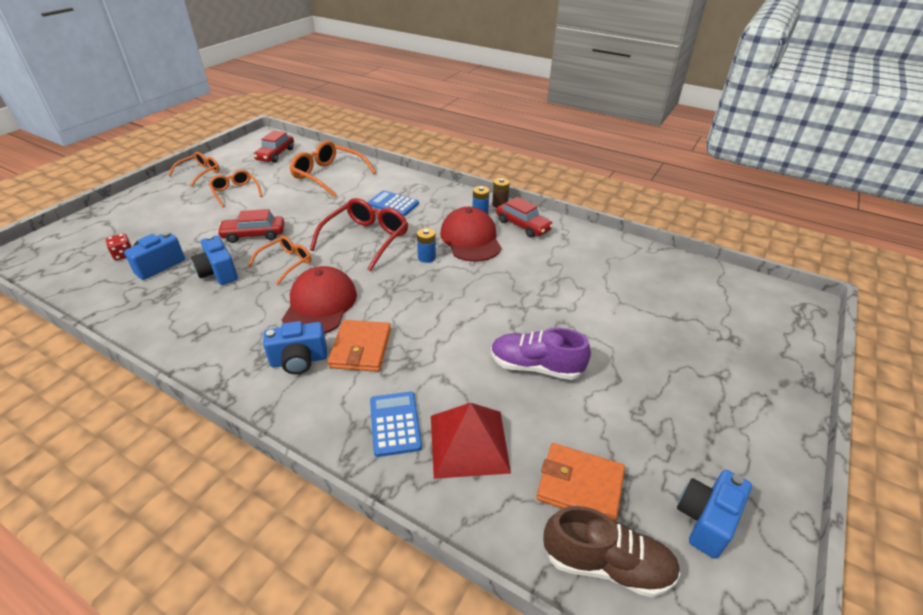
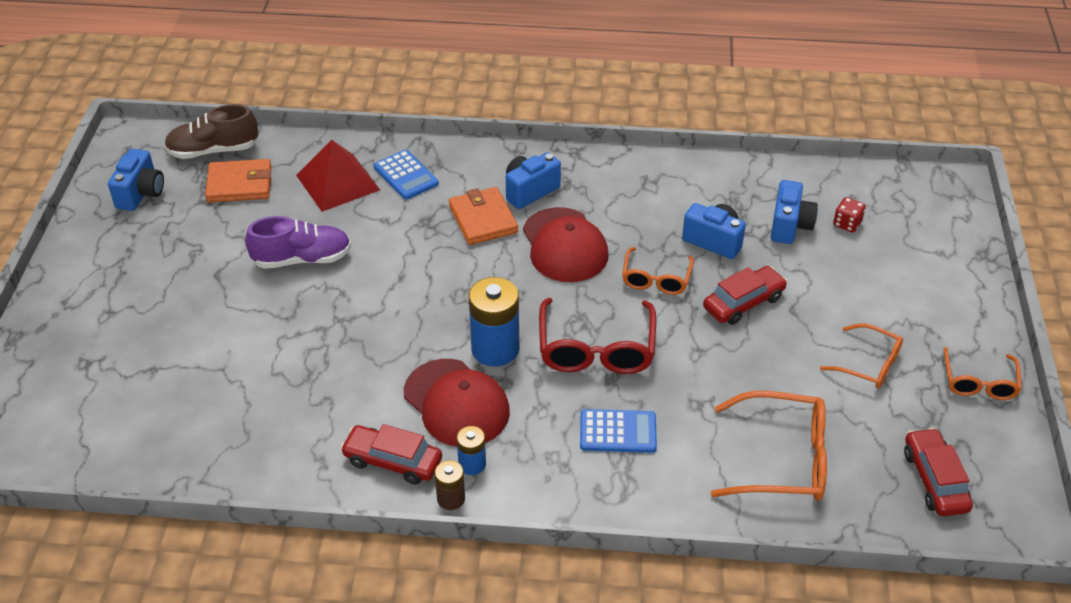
camera: 155 degrees right, 5 degrees up
(426, 257) = (495, 349): blue battery -> blue battery, size x1.90

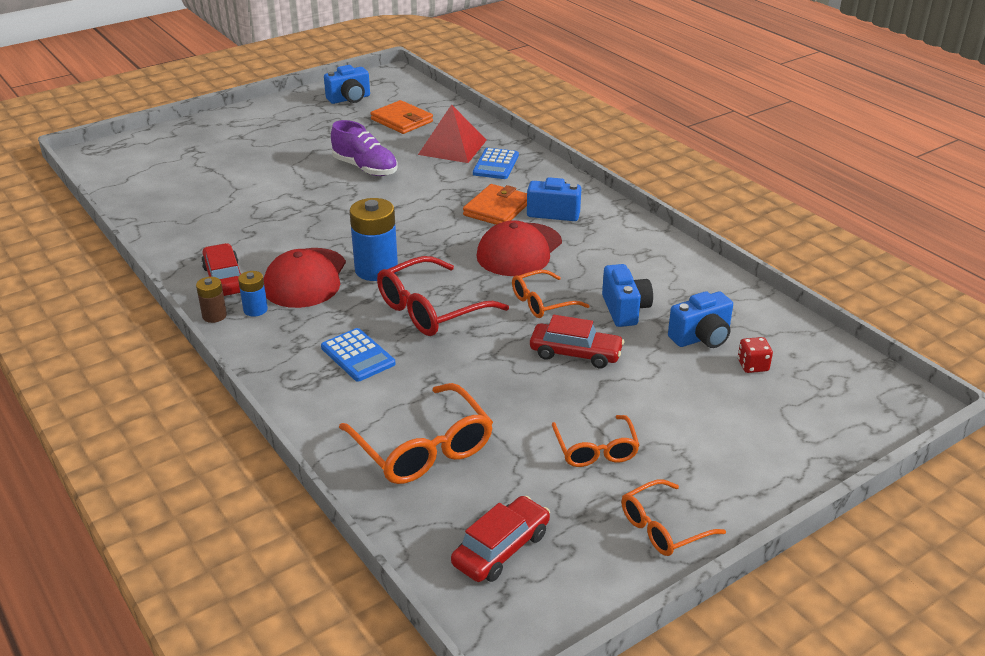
camera: 50 degrees right, 10 degrees down
(213, 150) = (419, 100): brown shoe -> none

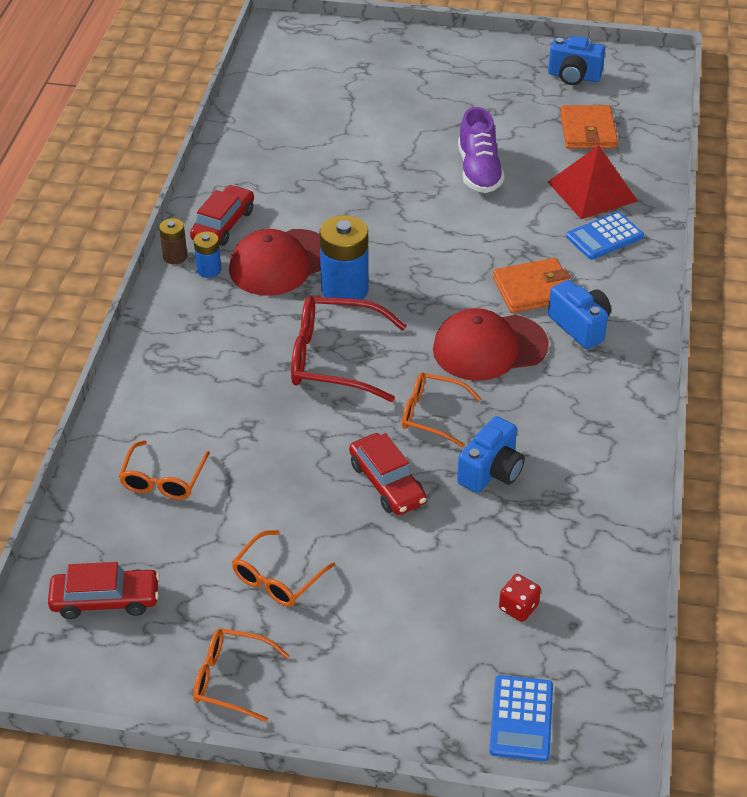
camera: 45 degrees right, 10 degrees up
(357, 356) = (224, 364): blue calculator -> blue calculator (521, 718)
(423, 448) = (163, 480): orange glasses -> orange glasses, size x0.61
(701, 338) = (516, 547): blue camera -> none

